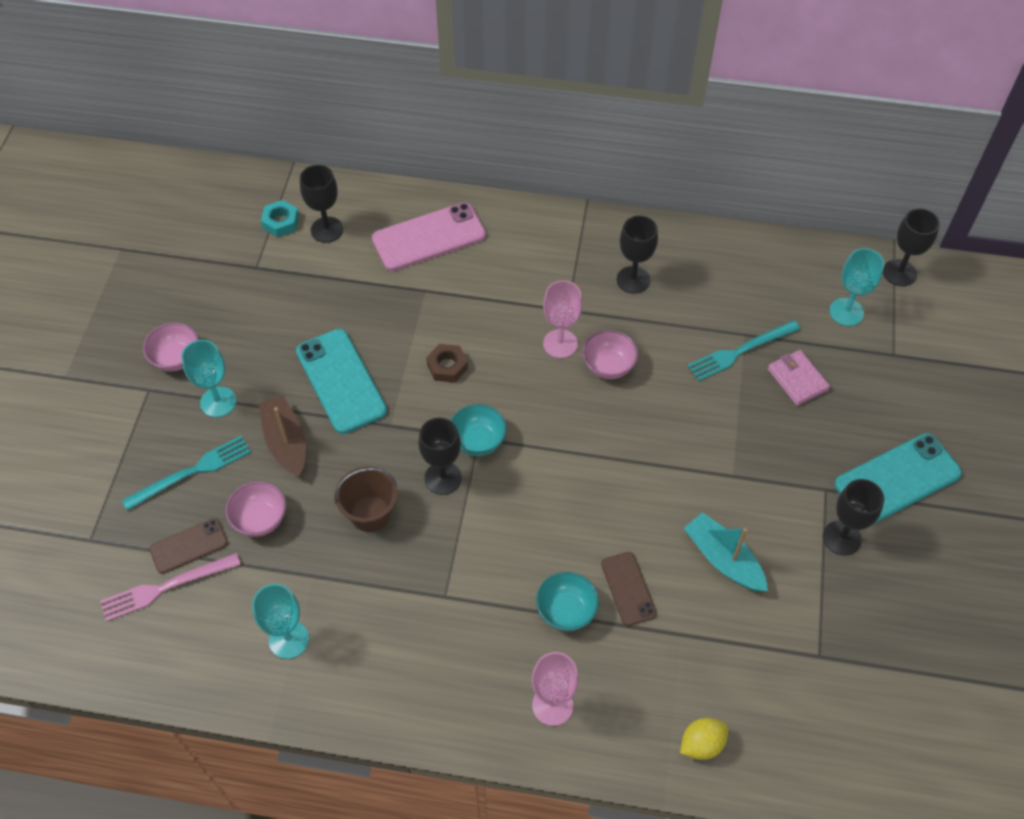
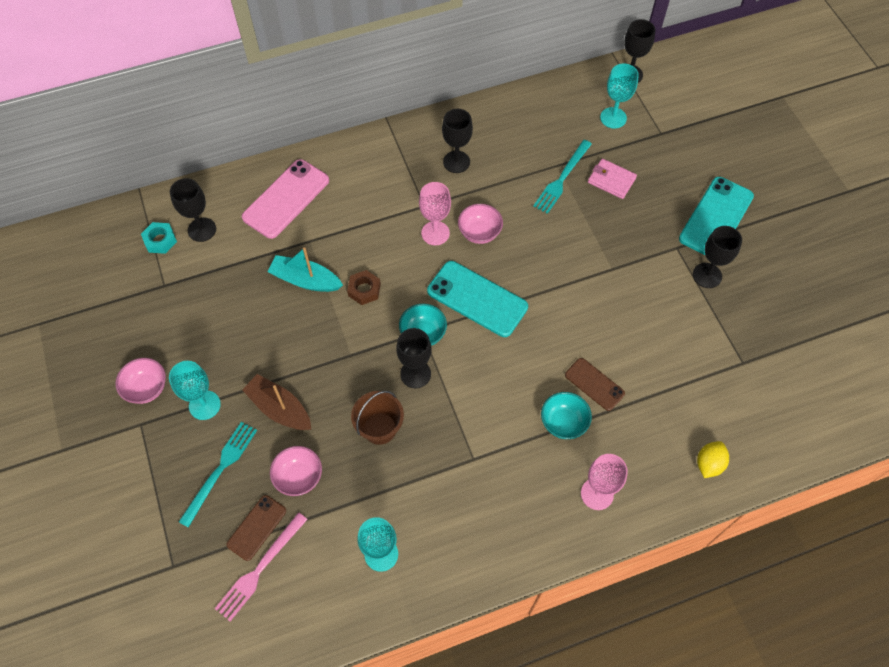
camera: 30 degrees left, 5 degrees up
(341, 381) = (291, 340): turquoise phone -> turquoise phone (477, 299)
(723, 559) = (642, 330): turquoise boat -> turquoise boat (305, 280)

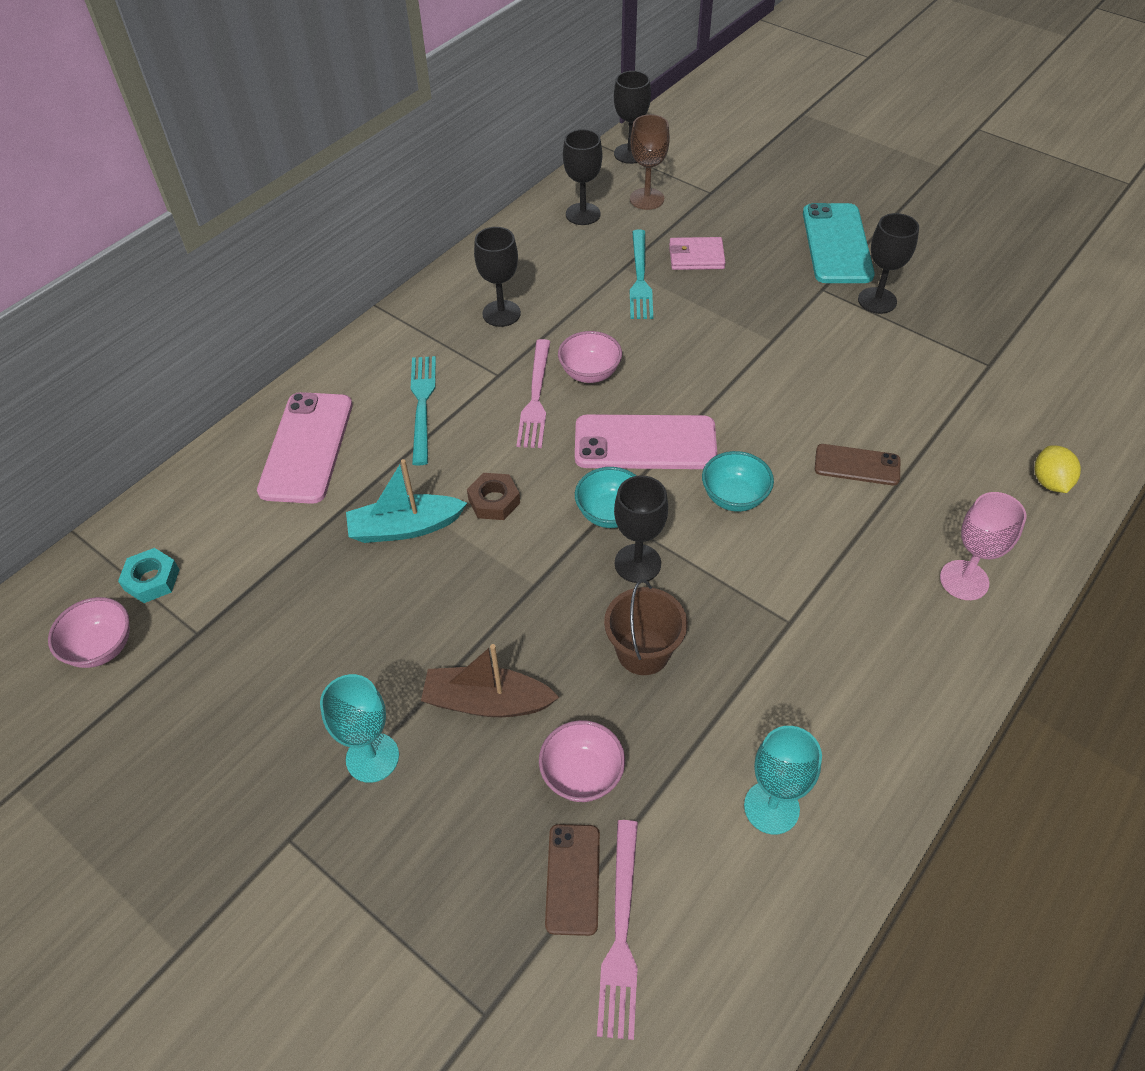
camera: 30 degrees left, 10 degrees down
(147, 388) = (264, 783): pink bowl -> pink bowl (102, 647)
(202, 229) = (208, 537): black goblet -> black goblet (583, 214)
(220, 470) = (460, 831): turquoise fork -> turquoise fork (422, 405)
(435, 233) = (535, 397): pink goblet -> pink fork
(477, 299) = (645, 443): turquoise phone -> pink phone
(563, 422) = (859, 524): turquoise bowl -> turquoise bowl (734, 497)
(613, 118) = (647, 199): turquoise goblet -> brown goblet

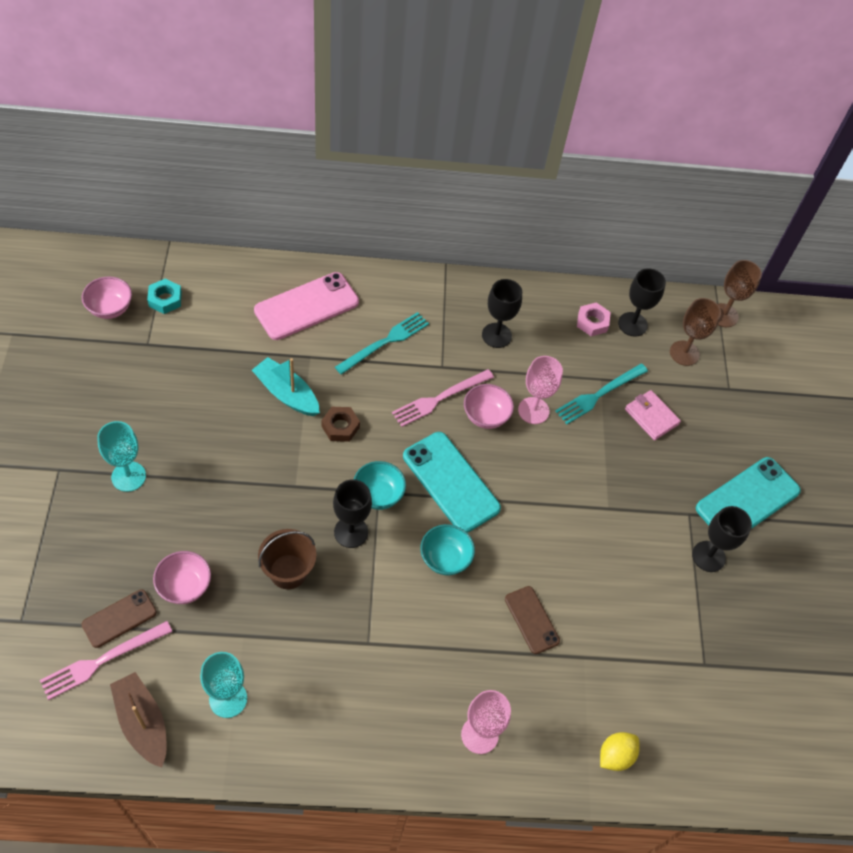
camera: 45 degrees right, 5 degrees up
(487, 702) = (199, 510): brown boat -> brown boat (142, 722)
(554, 239) = (592, 322): none -> pink nut
(615, 334) = (533, 410): none -> pink goblet
(630, 154) = (723, 315): black goblet -> brown goblet
(645, 443) = (451, 482): pink phone -> turquoise phone

